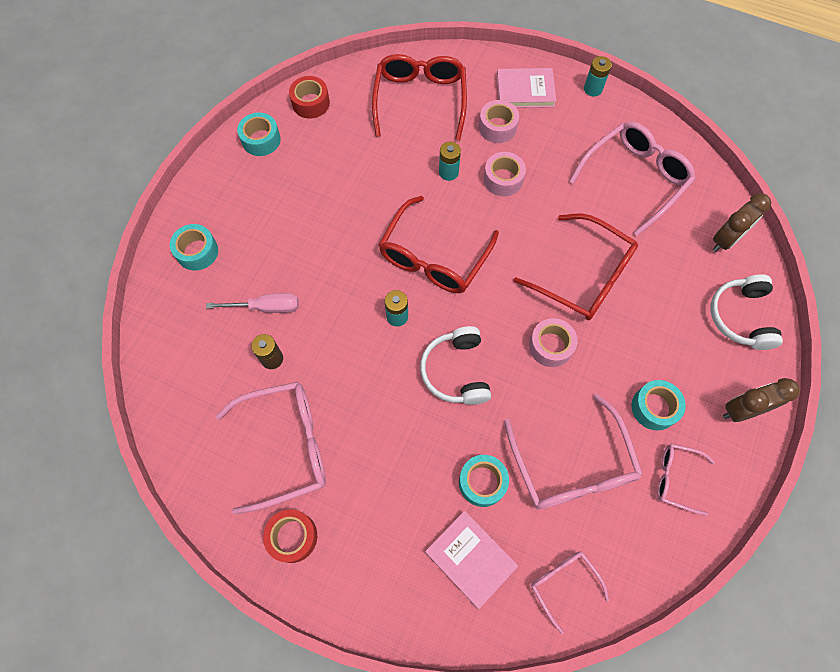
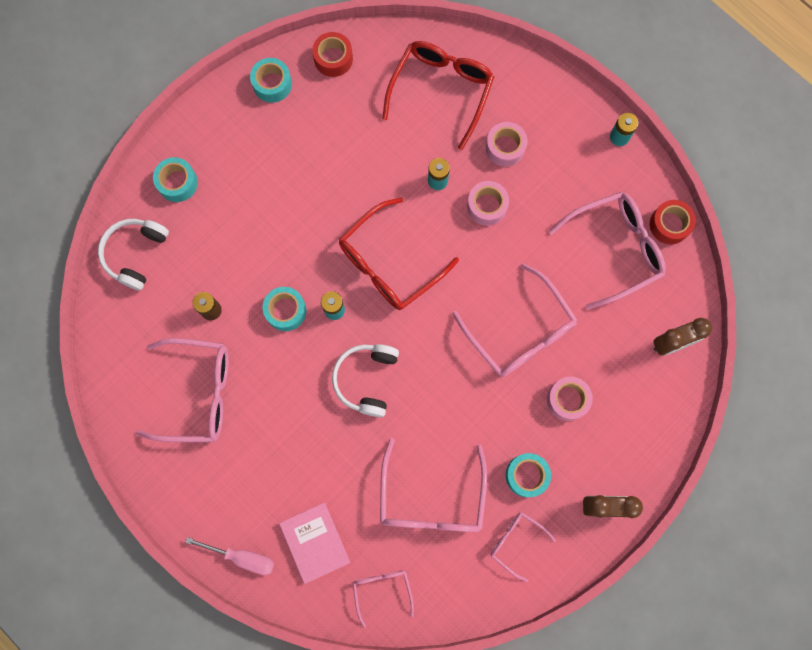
camera: 20 degrees right, 10 degrees up
(266, 307) = (221, 260): pink screwdriver -> pink screwdriver (242, 557)
(292, 537) = (178, 471): red tape -> red tape (669, 225)
(482, 482) = (350, 484): turquoise tape -> turquoise tape (286, 311)
(525, 90) = (550, 115): pink book -> none
(550, 346) = (460, 386): pink tape -> pink tape (567, 400)
(583, 276) = (520, 331): red glasses -> pink glasses
(740, 317) = (647, 422): white headphones -> white headphones (135, 254)

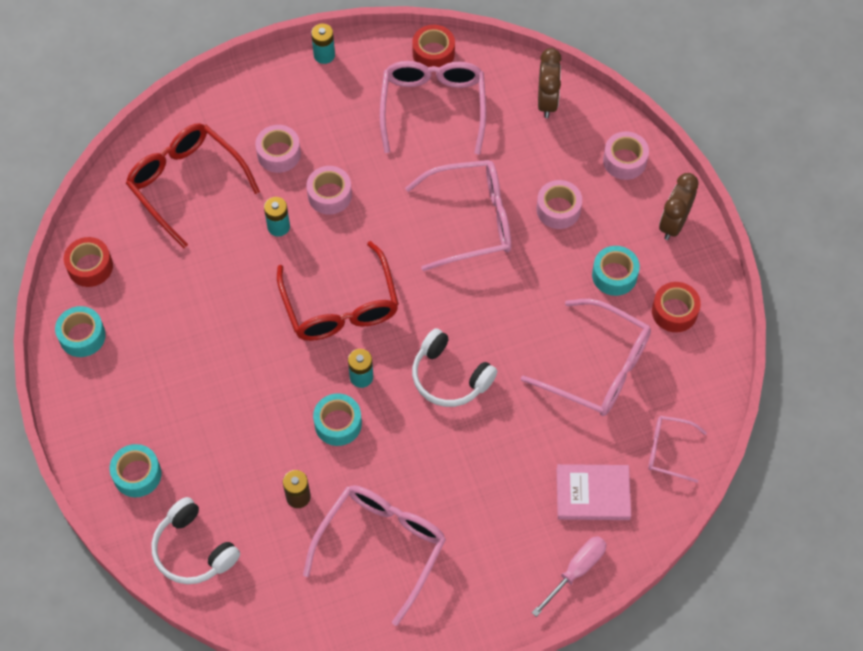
camera: 65 degrees left, 15 degrees down
(516, 542) = (674, 311): pink glasses -> red tape
(646, 436) = (624, 161): none -> pink tape

